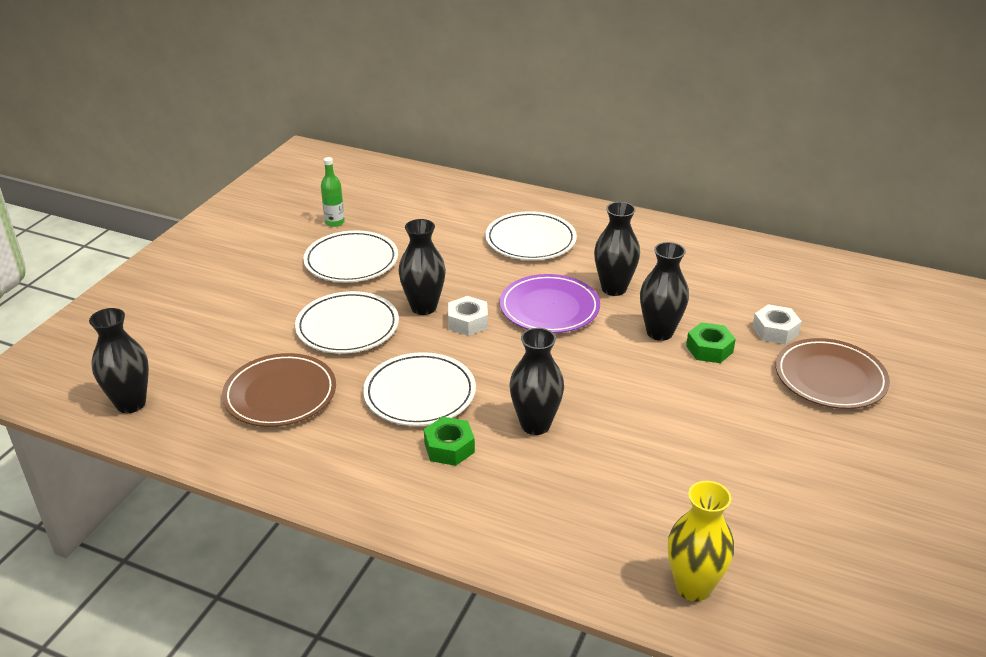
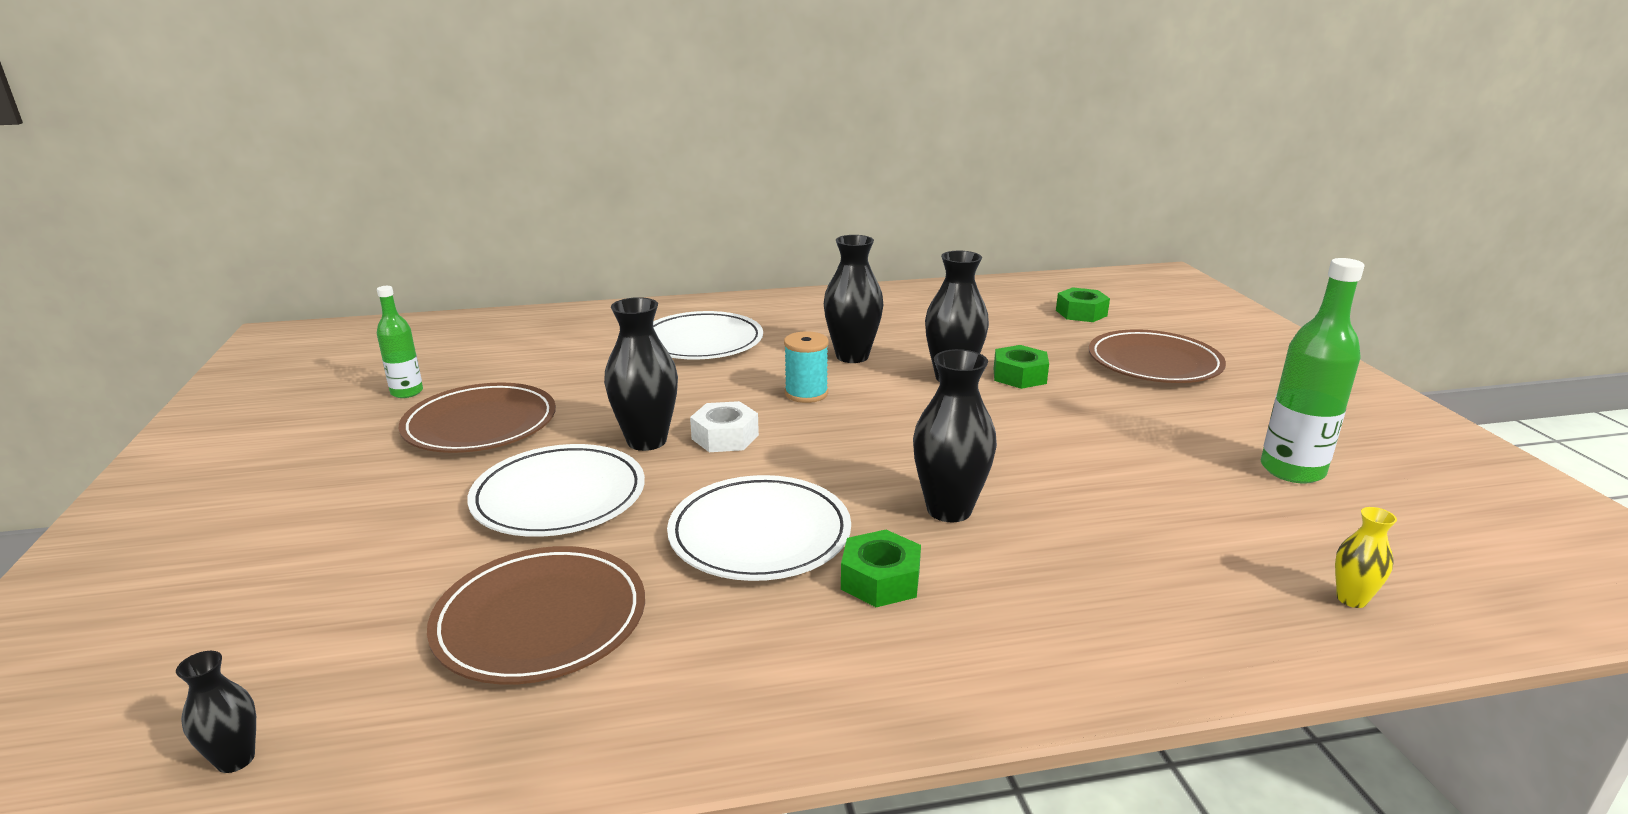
camera: 35 degrees left, 10 degrees down
(131, 403) = (236, 759): black vase -> black vase, size x0.53
(351, 261) = (480, 424): white plate -> brown plate
(549, 308) = (806, 393): purple plate -> turquoise spool
(693, 587) = (1351, 599): yellow vase -> yellow vase, size x0.53
(775, 331) = (1053, 343): white nut -> none
(796, 499) = (1292, 470): none -> green bottle
(841, 311) = (1081, 313): none -> green nut

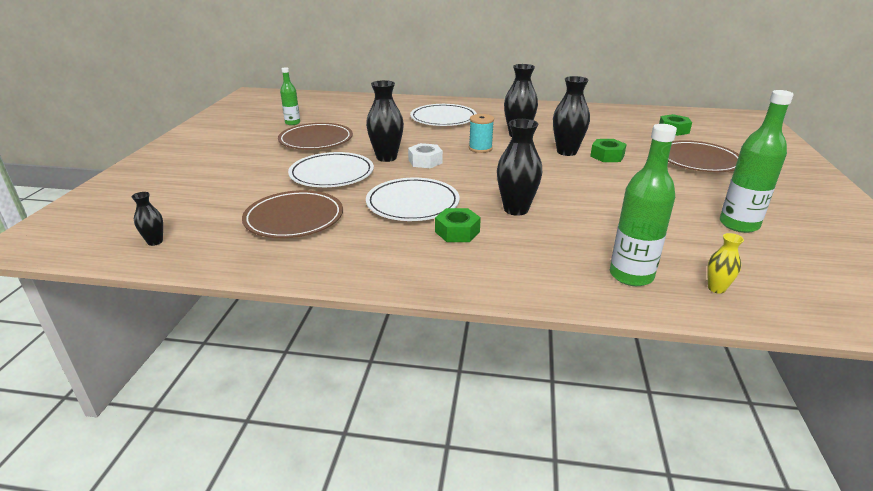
camera: 20 degrees right, 5 degrees up
(1218, 605) = (631, 275): none -> green bottle

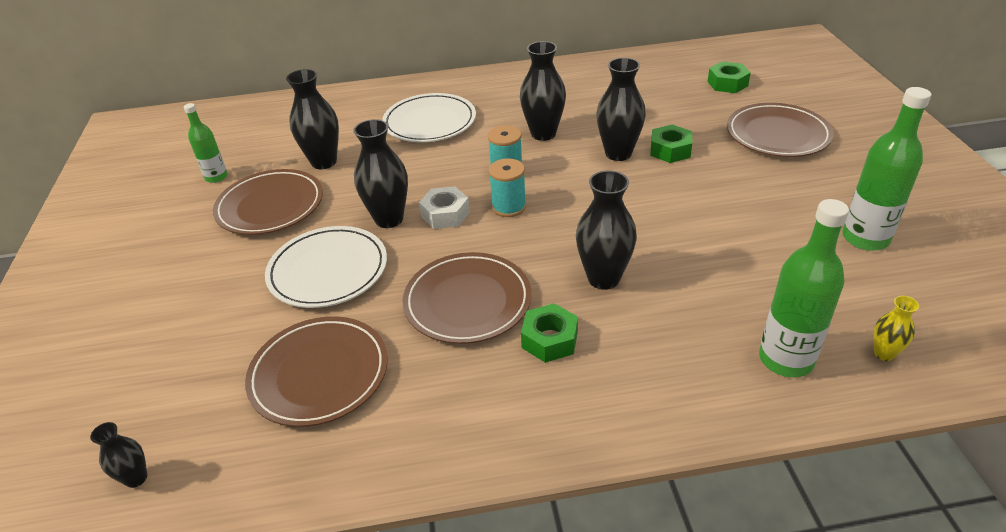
camera: 15 degrees left, 10 degrees up
(362, 126) = (324, 162): none -> black vase
(412, 203) = (467, 301): white plate -> brown plate
(471, 165) = (509, 207): none -> turquoise spool

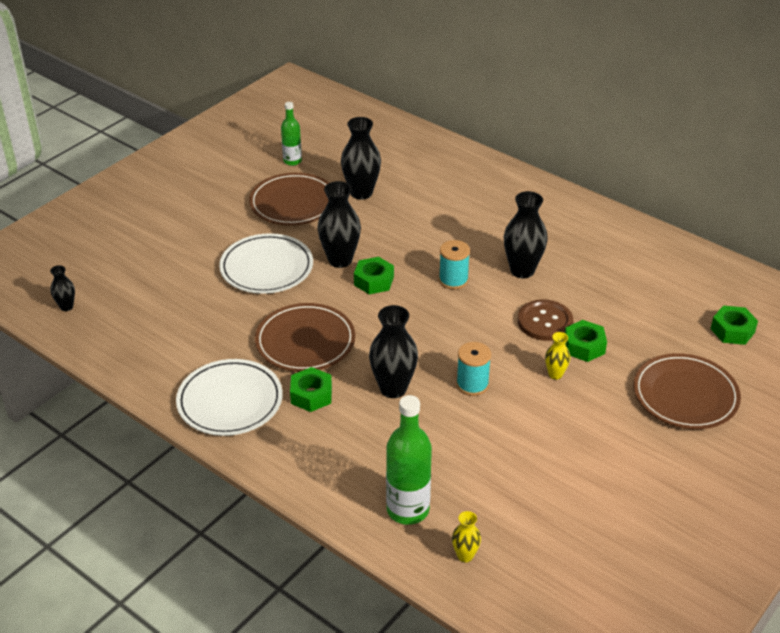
camera: 45 degrees right, 0 degrees up
(319, 374) = (188, 321): brown plate -> none
(430, 122) = (465, 208): white plate -> white plate (230, 401)
(445, 214) = (374, 281): white nut -> green nut
(509, 207) = (415, 304): turquoise spool -> turquoise spool (472, 384)
(618, 153) = (545, 322): black vase -> brown button
(688, 180) = (555, 374): none -> yellow vase
(865, 238) = (593, 501): green bottle -> none

